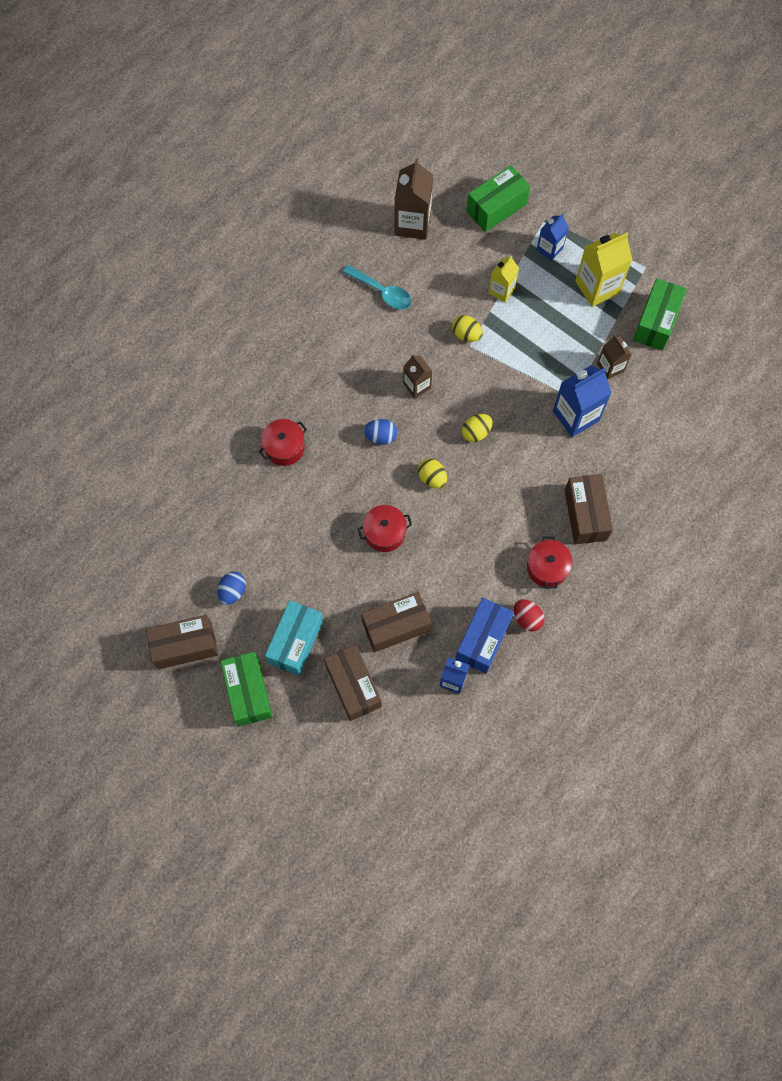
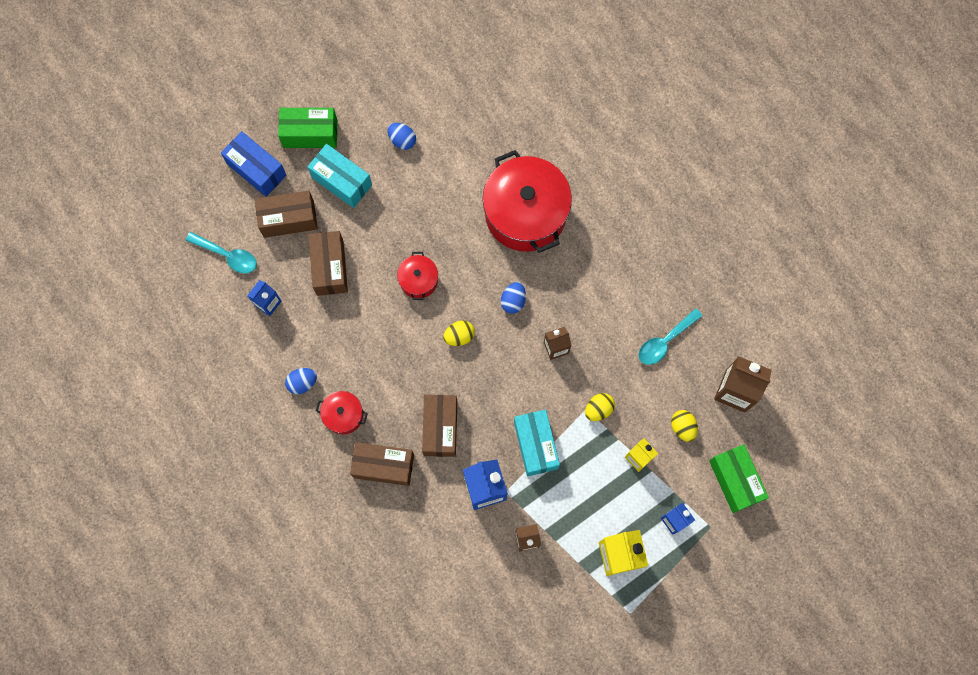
camera: 105 degrees right, 5 degrees up
(185, 646) = (365, 92): brown box -> brown box (440, 428)
(284, 447) = (525, 213): red pot -> red pot, size x2.16
(412, 740) = (227, 255): none -> turquoise spoon
(476, 432) = (493, 389): yellow egg -> yellow egg (683, 427)
(483, 639) = (295, 338): blue box -> blue box (256, 169)
(519, 381) = (535, 445): none -> turquoise box
(527, 618) = (302, 383): red egg -> blue egg
(656, 322) = (565, 602): green box -> none

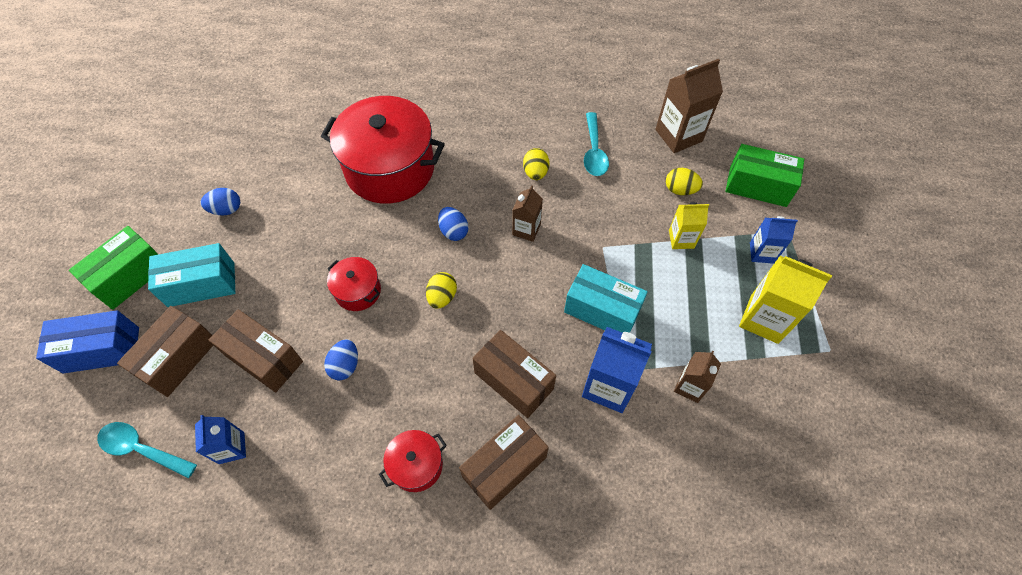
camera: 50 degrees left, 15 degrees down
(227, 255) = (142, 449): turquoise spoon -> turquoise spoon turned 135 degrees counterclockwise
(302, 383) = (344, 480): blue egg -> blue egg (345, 365)
(598, 409) = (611, 238): yellow egg -> yellow egg (535, 172)

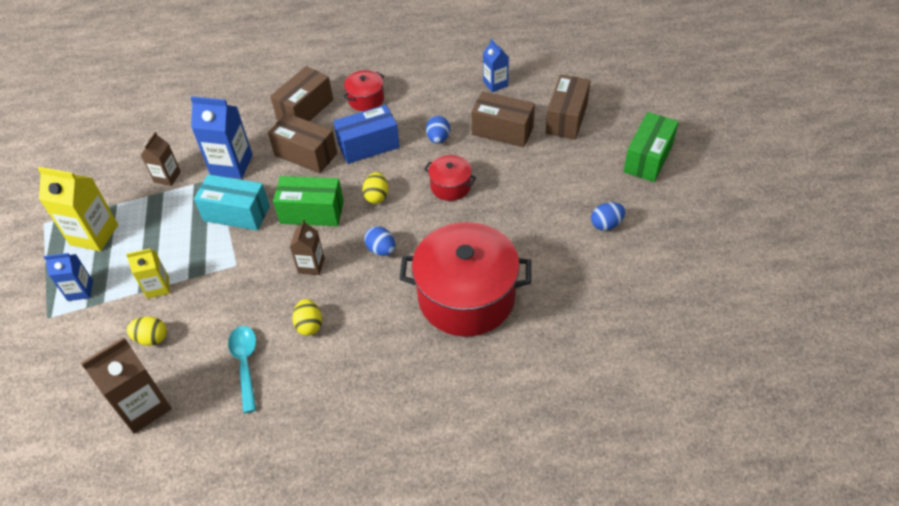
camera: 170 degrees right, 10 degrees down
(101, 350) = (628, 112): blue box -> blue box (368, 146)
(142, 449) = (554, 72): turquoise spoon -> none
(201, 284) = (585, 165): turquoise box -> none
(757, 186) = (64, 360): green box -> green box (312, 212)

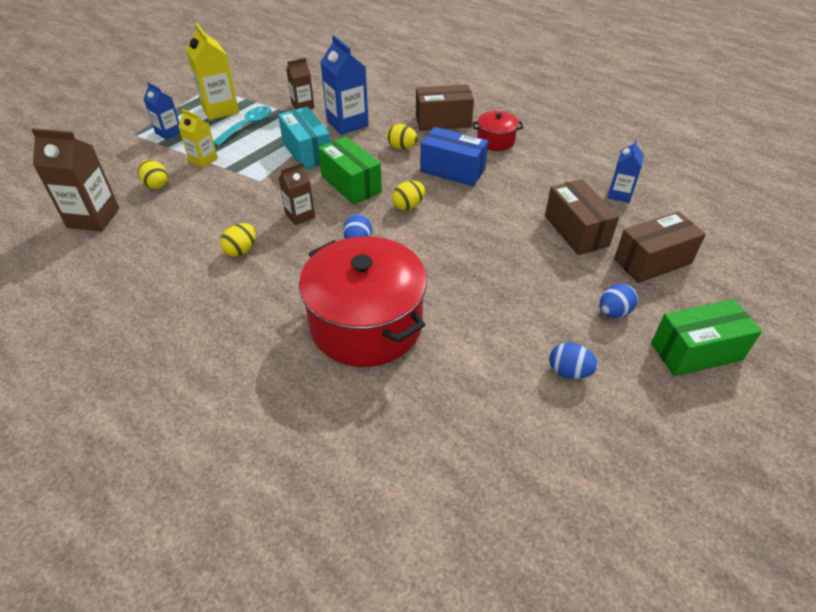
camera: 45 degrees right, 5 degrees down
(245, 364) = (173, 241): turquoise spoon -> turquoise spoon (247, 126)
(306, 154) = (402, 147): brown box -> yellow egg
(438, 138) = (512, 200): blue egg -> blue egg (614, 312)
(450, 186) = (473, 239): red pot -> none

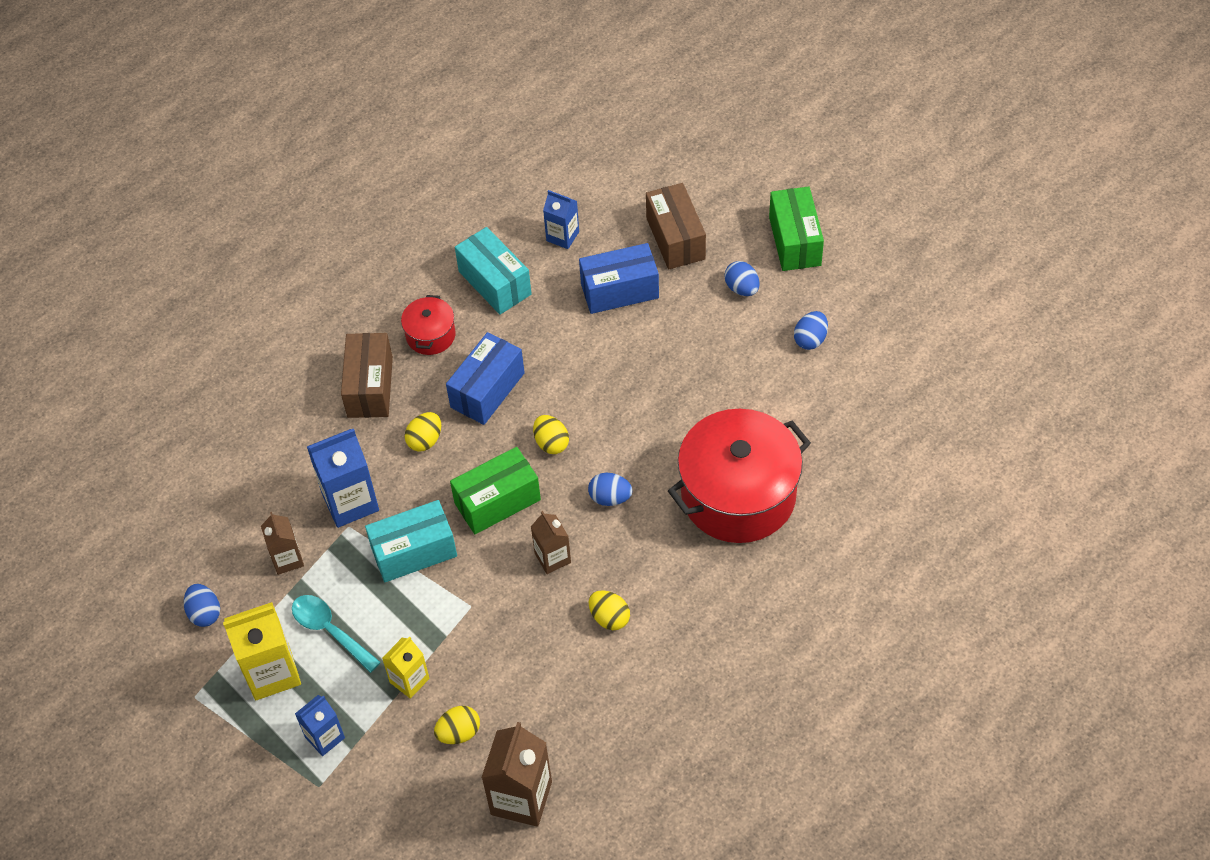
camera: 80 degrees left, 10 degrees up
(266, 84) = (205, 613): none -> blue egg
(555, 164) = (494, 283): none -> turquoise box
(576, 231) = (619, 290): brown box -> blue box

